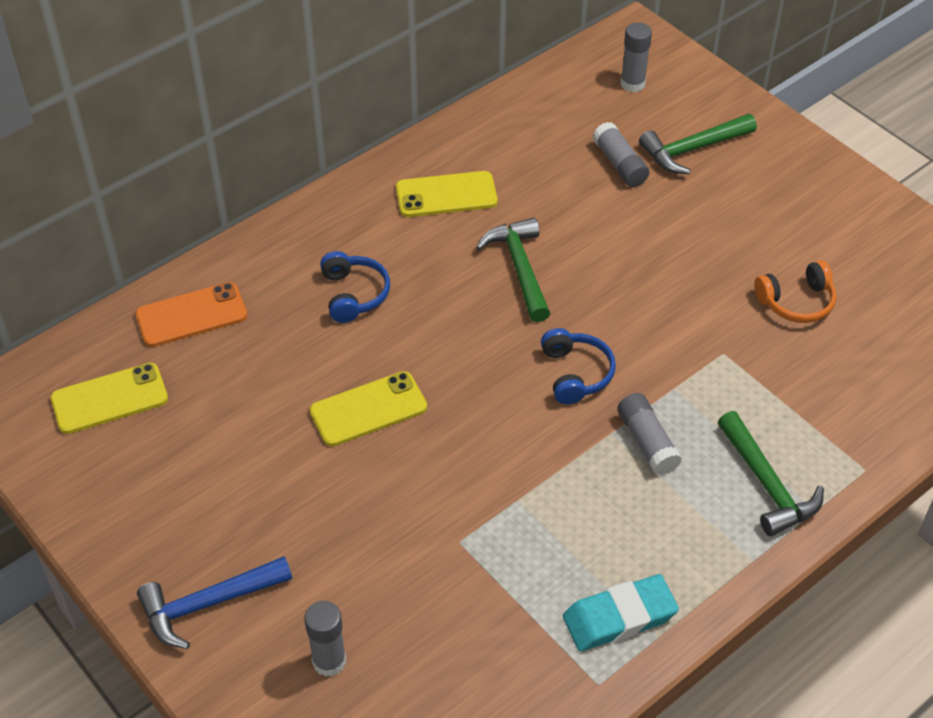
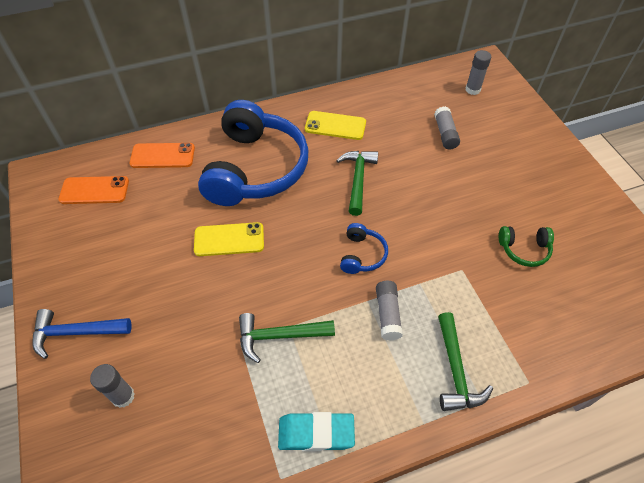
camera: 20 degrees right, 5 degrees up
(109, 399) = (94, 190): yellow phone -> orange phone
(354, 294) = (255, 168): blue headphones -> blue headphones, size x2.40
(693, 149) = (494, 136): green hammer -> green hammer (280, 336)
(796, 302) = (524, 250): orange headphones -> green headphones

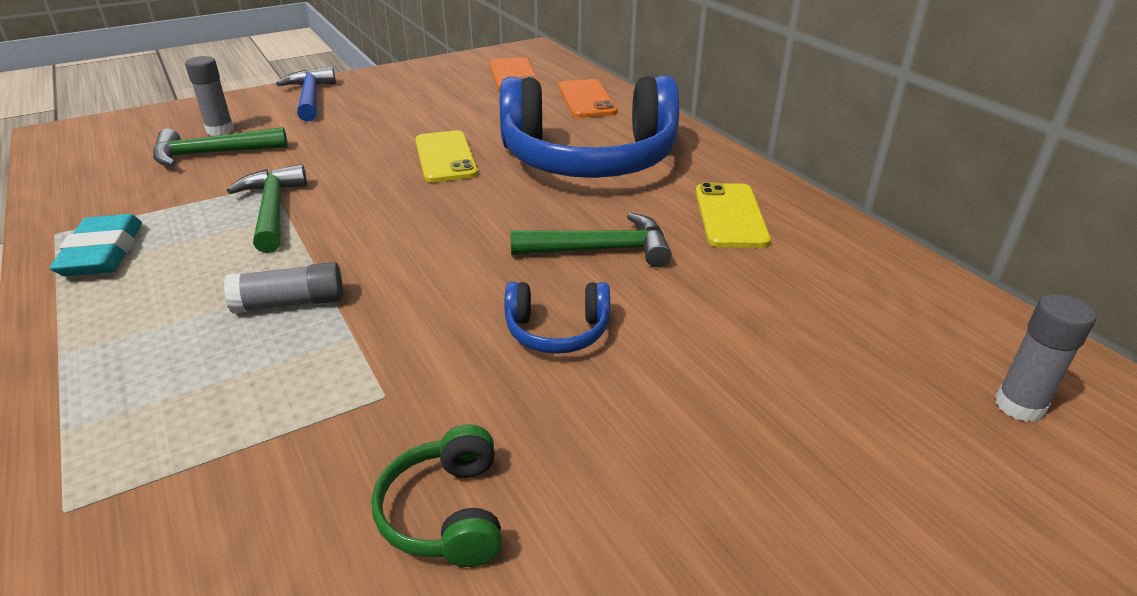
camera: 80 degrees right, 20 degrees down
(362, 255) = (421, 267): blue headphones -> blue headphones (557, 331)
(445, 134) = (801, 358): grey glue stick -> none
(455, 370) = (144, 391): green hammer -> green hammer (212, 154)

